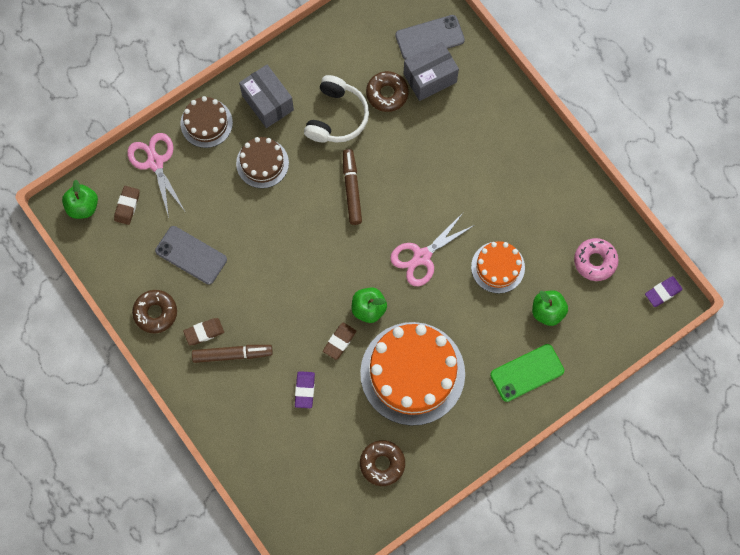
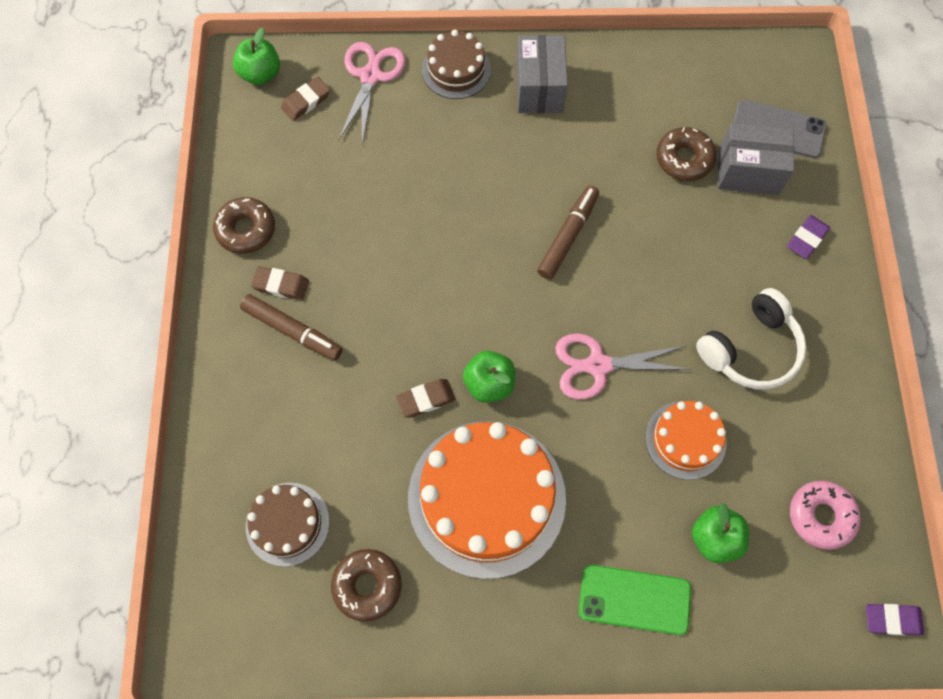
camera: 35 degrees right, 5 degrees down
(191, 255) = (333, 193): grey phone -> none
(262, 163) = (486, 146): brown cake -> brown cake (287, 524)
(304, 390) = (342, 428): purple eraser -> purple eraser (806, 239)
(336, 117) = (607, 148): white headphones -> white headphones (750, 349)

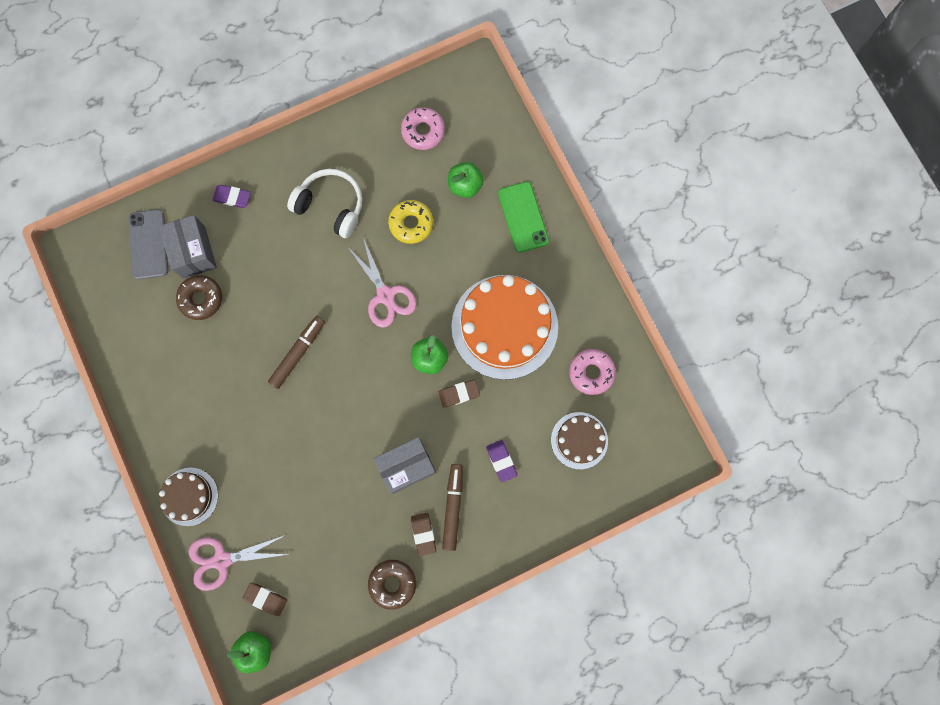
camera: 115 degrees left, 10 degrees up
(367, 586) = (591, 373): brown donut -> pink donut
(426, 399) = (459, 394): brown eraser -> brown eraser turned 60 degrees counterclockwise
(539, 88) = (181, 426): grey box -> grey box (406, 466)
(568, 236) = (298, 353): brown marker -> brown marker turned 120 degrees clockwise
(685, 440) = (411, 224): orange cake -> yellow donut
(892, 620) = (466, 76): purple eraser -> purple eraser (501, 461)

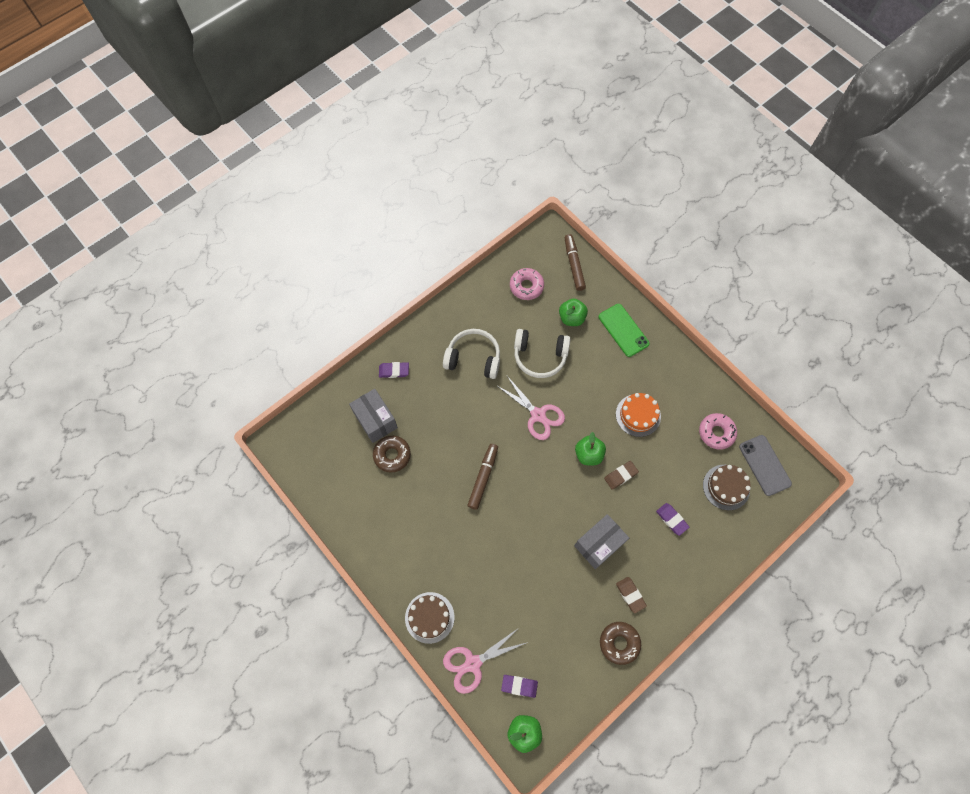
camera: 15 degrees left, 10 degrees down
(148, 244) = (337, 423): grey phone -> grey phone (764, 465)
(265, 598) = (519, 686): brown eraser -> purple eraser
(411, 224) = (540, 356): yellow donut -> white headphones
(453, 507) = (646, 566): brown marker -> brown marker (574, 265)
(504, 327) = (638, 415): orange cake -> orange cake, size x0.52

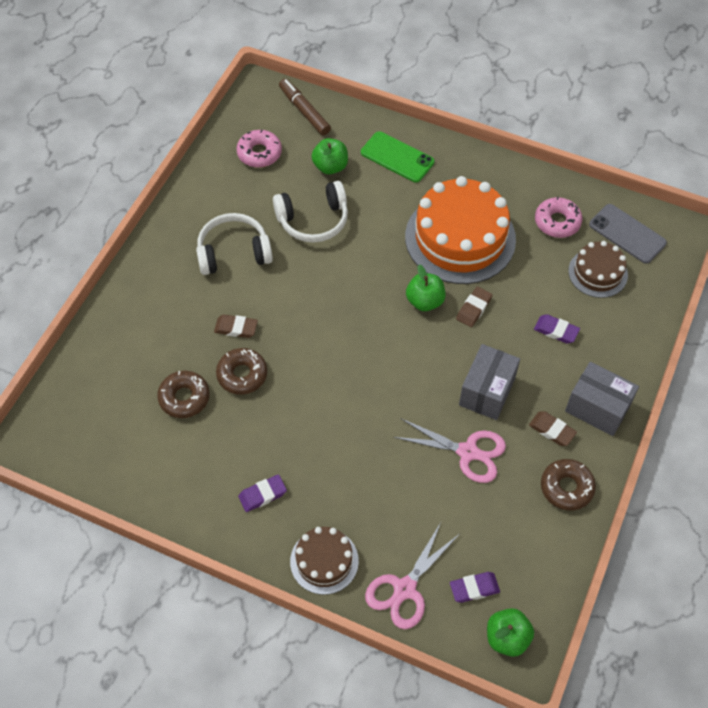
camera: 25 degrees left, 10 degrees down
(375, 420) = (143, 367): grey box -> grey box (597, 408)
(394, 371) = (140, 303): purple eraser -> purple eraser (262, 495)
(437, 455) = (242, 375): none -> brown donut
(449, 418) = (236, 328): none -> brown eraser
(483, 477) = (311, 376): brown marker -> none
(538, 415) = (343, 283): pink scissors -> pink scissors (467, 452)
(638, 415) = (460, 238): orange cake -> orange cake, size x1.91

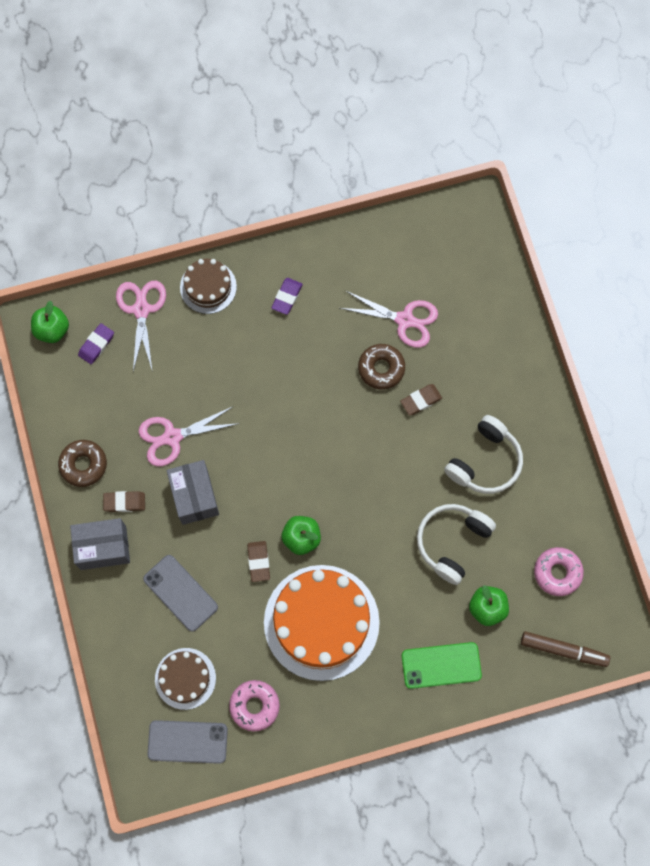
camera: 140 degrees right, 15 degrees up
(184, 398) = (404, 320): brown donut -> pink scissors
(556, 331) = (180, 593): purple eraser -> grey phone

